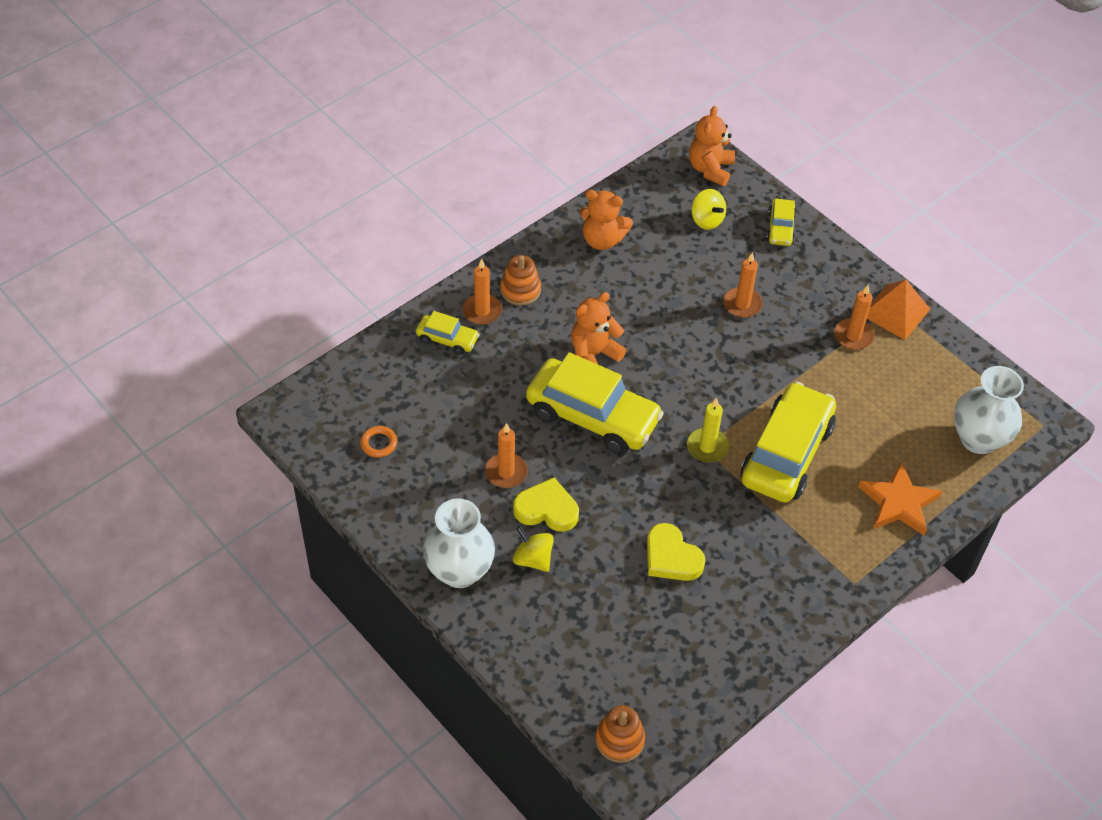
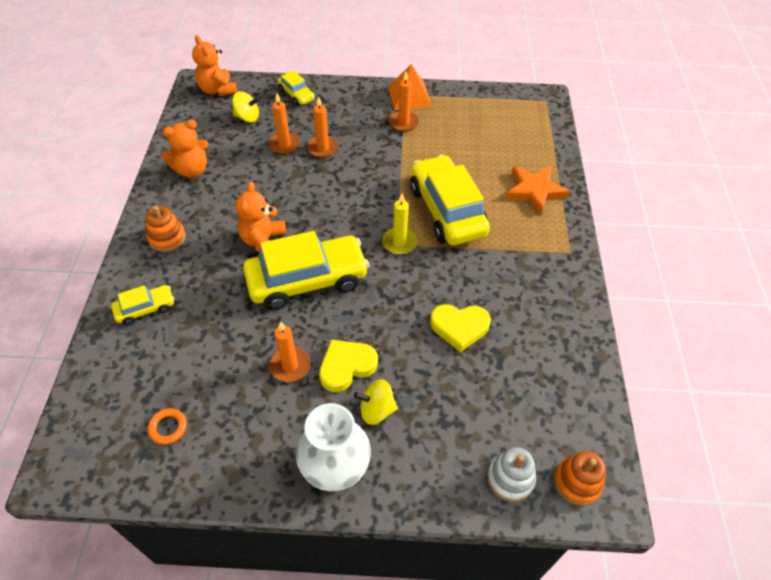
camera: 45 degrees left, 0 degrees up
(482, 311) = (153, 271): orange candle -> orange candle (284, 144)
(573, 691) = (510, 478): none -> white stacking toy
(978, 439) = (527, 129): white vase -> none

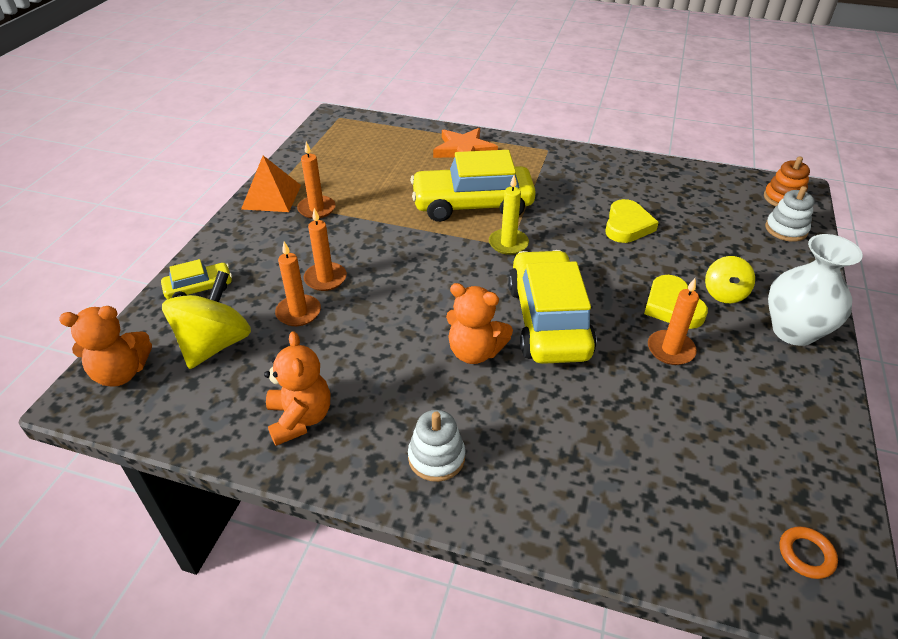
camera: 75 degrees left, 10 degrees down
(145, 309) = (570, 489): yellow car -> none
(167, 238) = (436, 457): orange stacking toy -> white stacking toy
(168, 427) = (762, 470): orange ring -> orange ring (806, 554)
(247, 117) = (215, 344): yellow spinning top -> yellow spinning top, size x1.69

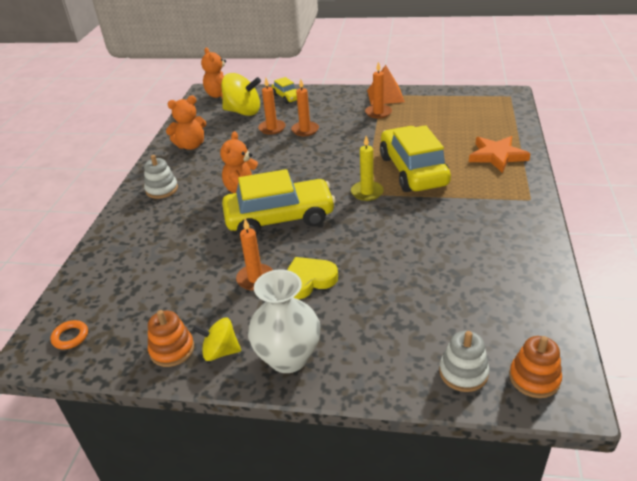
camera: 85 degrees right, 5 degrees down
(627, 225) = (419, 253): yellow heart -> none
(724, 293) = (333, 313): yellow spinning top -> yellow spinning top (220, 351)
(804, 430) = (172, 350): none -> orange stacking toy

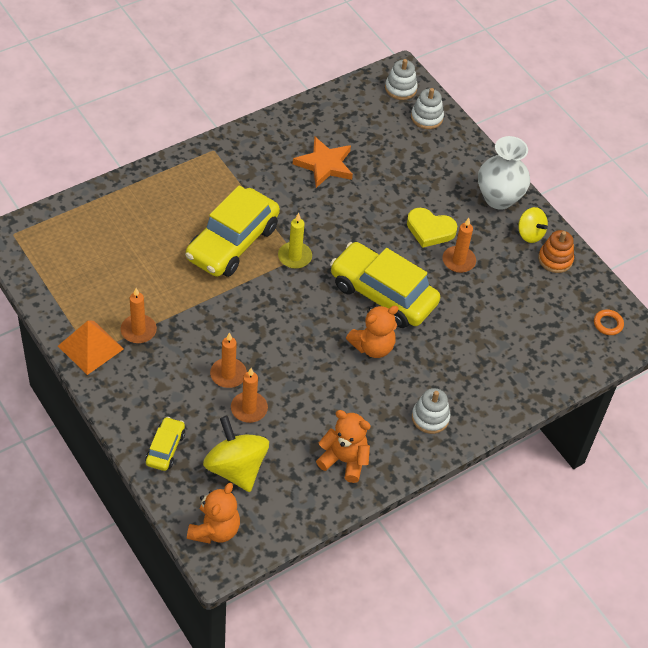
camera: 140 degrees left, 15 degrees up
(497, 156) = (158, 195): orange star -> orange star (324, 165)
(534, 378) = (400, 88): orange stacking toy -> white stacking toy

